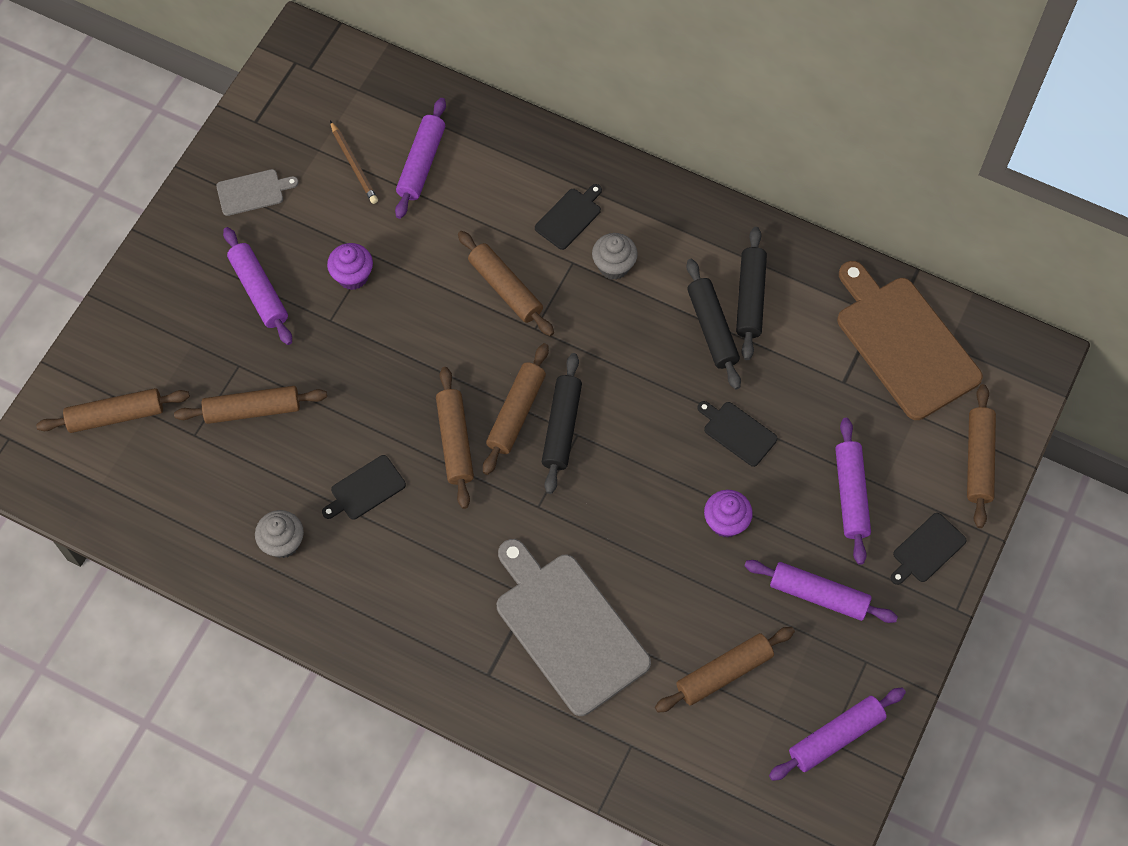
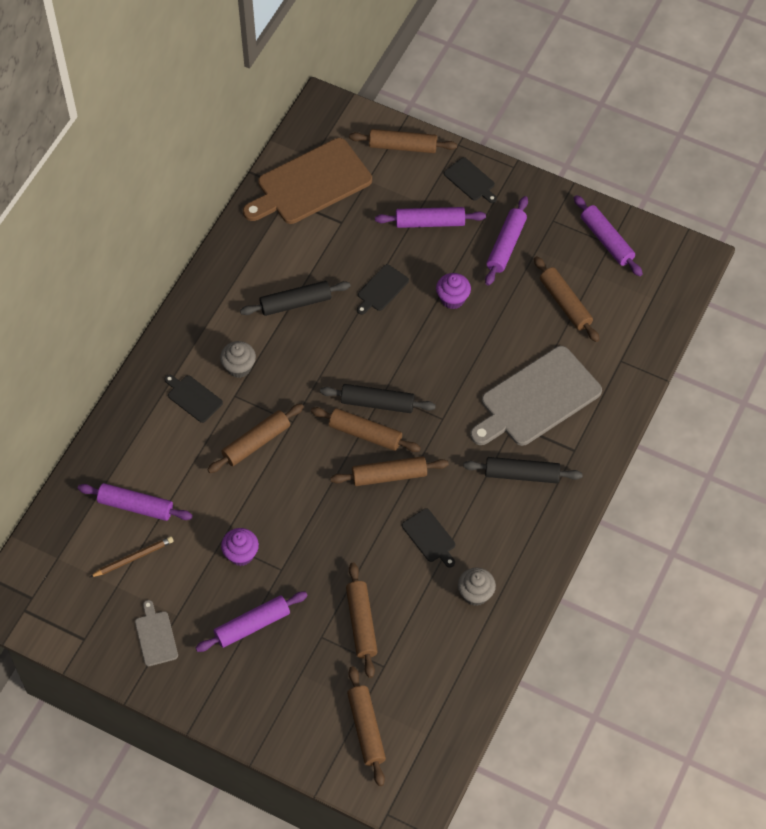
camera: 90 degrees left, 5 degrees down
(750, 298) = (270, 278): black rolling pin -> black rolling pin (522, 474)

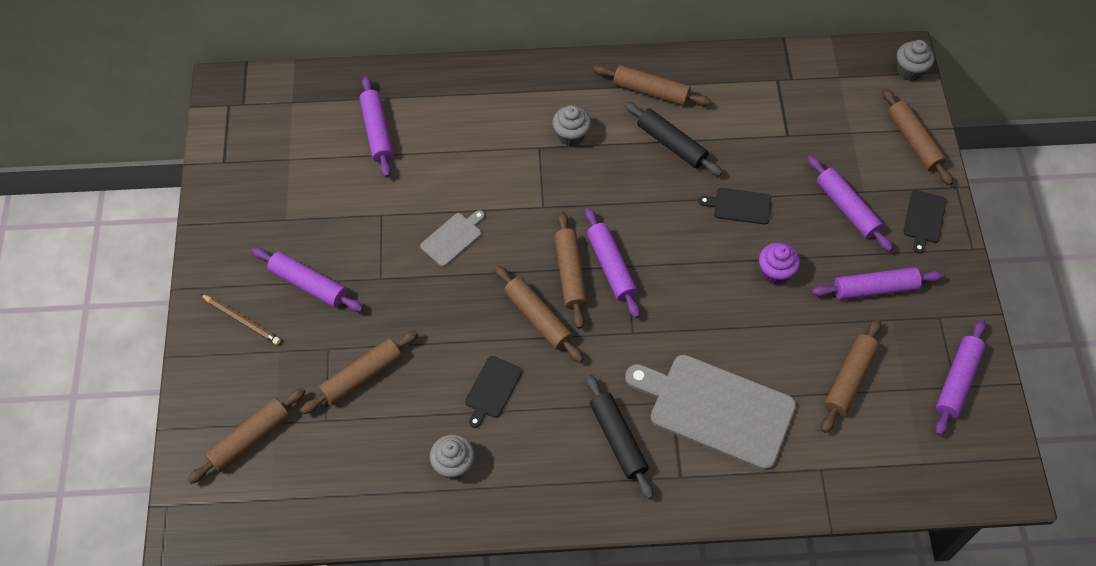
camera: 60 degrees right, 0 degrees up
(133, 558) = (324, 157): brown pencil -> brown pencil (241, 320)
(155, 636) = (255, 214): grey cutting board -> grey cutting board (453, 238)
(193, 398) = (515, 117): black cutting board -> none
(241, 554) = (377, 237): purple cupcake -> none
(256, 442) = (501, 189): brown rolling pin -> brown rolling pin (650, 91)
(310, 184) = (809, 89): brown cutting board -> none
(339, 110) = (909, 71): none -> grey cupcake
(377, 403) = (611, 267): black rolling pin -> purple rolling pin

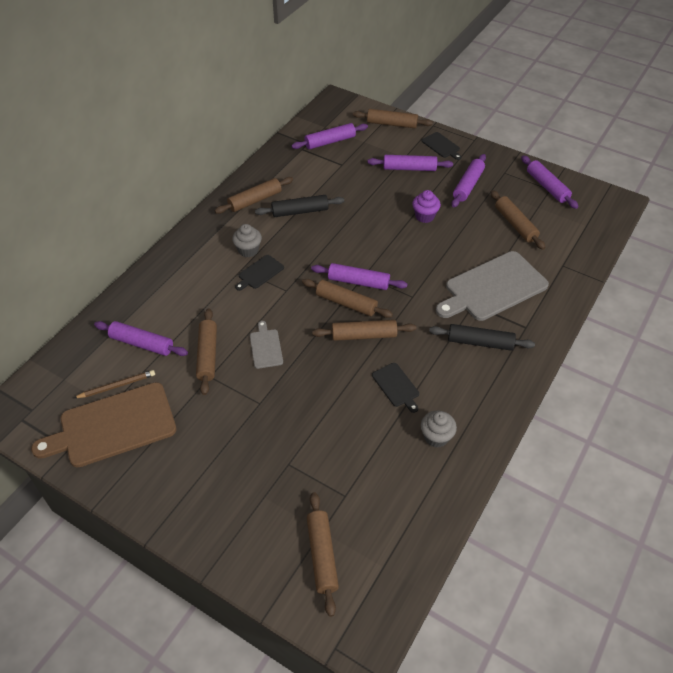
camera: 55 degrees left, 10 degrees down
(241, 320) = (217, 508): brown pencil -> brown pencil (117, 386)
(270, 178) = (113, 426): none -> brown cutting board
(308, 284) = (225, 449): purple rolling pin -> purple rolling pin (330, 142)
(362, 376) = (327, 455): brown rolling pin -> brown rolling pin (208, 355)
(739, 206) = (368, 207): black cutting board -> black cutting board (259, 273)
(909, 71) = (347, 102): grey cupcake -> none

